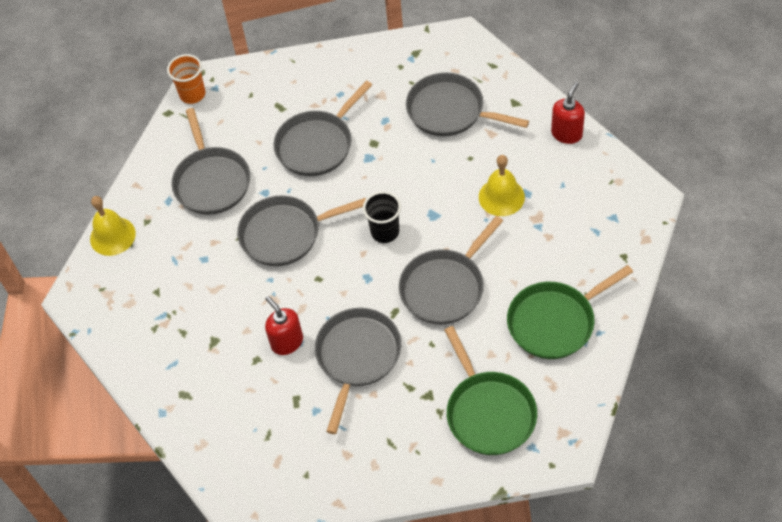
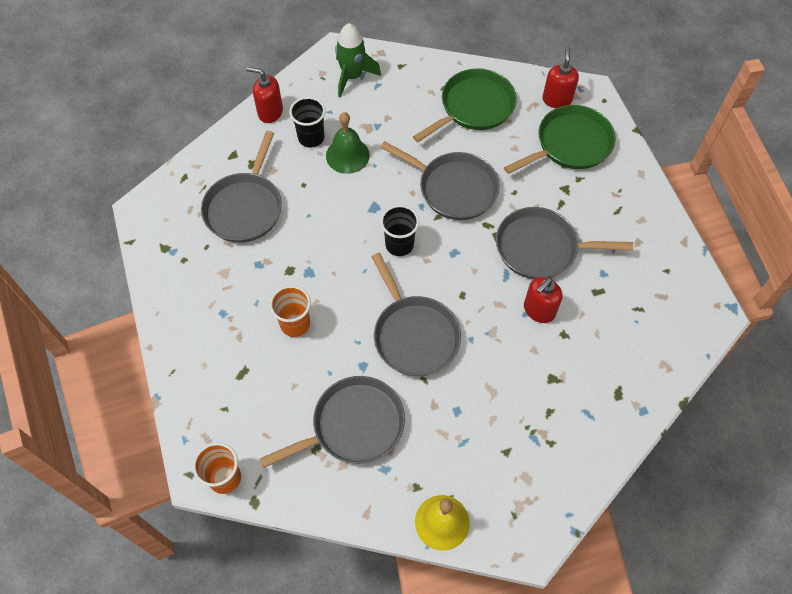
camera: 105 degrees left, 5 degrees up
(317, 145) = (295, 324): grey pan -> orange cup
(501, 197) = (347, 155): yellow bell -> green bell
(528, 167) = (311, 138): none -> black cup
(554, 322) = (474, 107): green pan -> green pan turned 90 degrees counterclockwise
(557, 411) = (557, 99): none -> red soap dispenser
(611, 209) = (352, 76): none -> green rocket

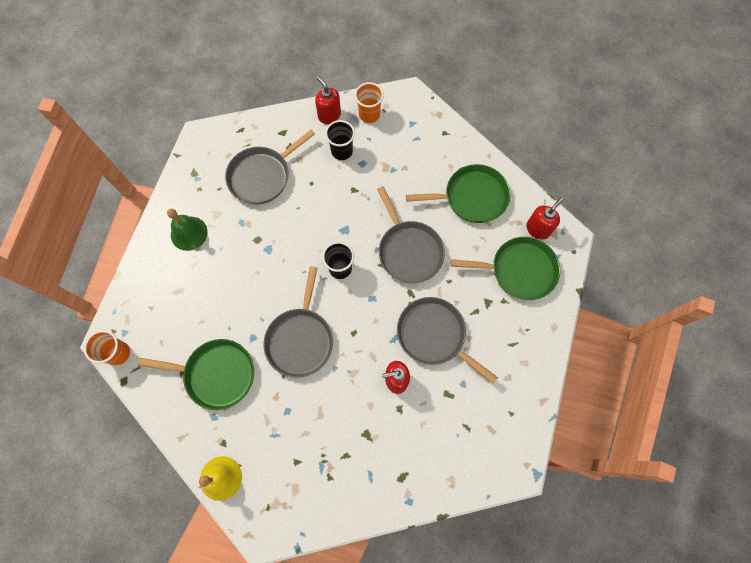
camera: 35 degrees right, 10 degrees up
(295, 324) = (233, 280): orange cup -> orange cup (369, 114)
(347, 155) = (356, 180): green bell -> green bell (189, 233)
(352, 76) = (404, 121): green rocket -> none
(353, 425) = (216, 374): grey pan -> green pan

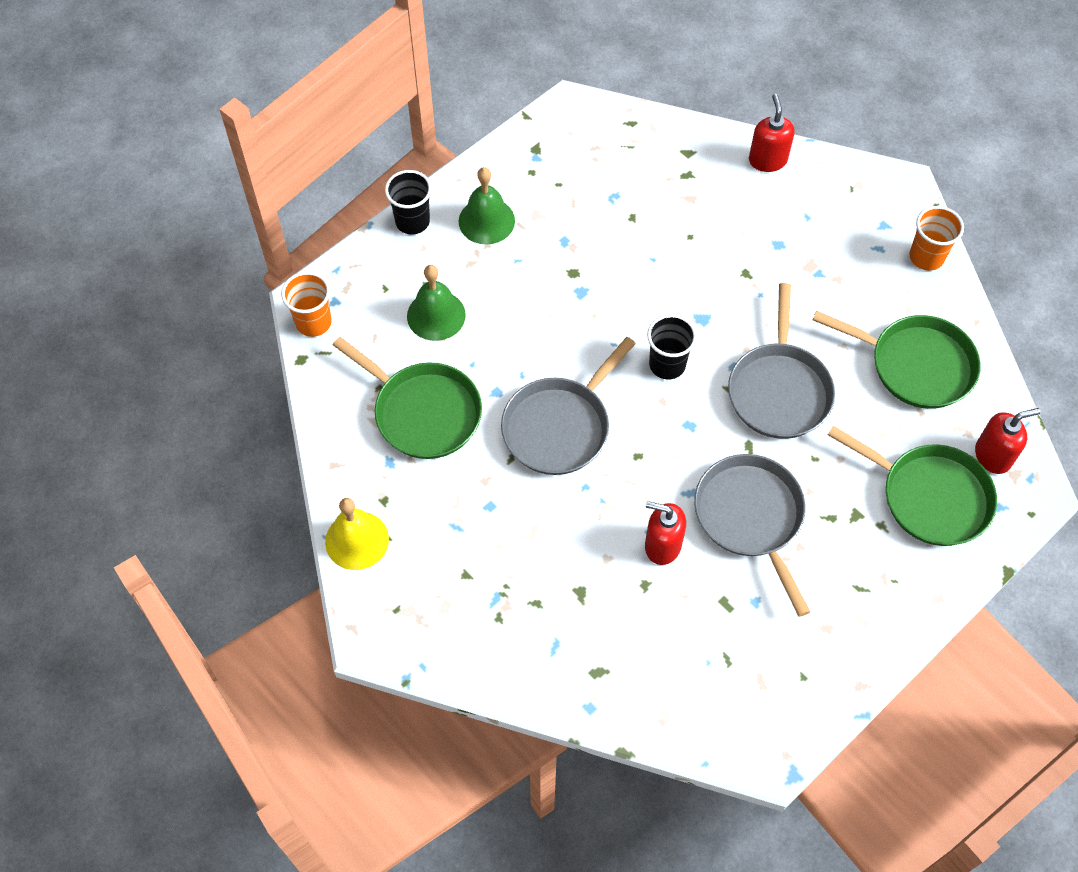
camera: 30 degrees right, 10 degrees down
(191, 309) = (436, 315): none -> green bell
(262, 176) = (626, 196): grey pan -> none
(342, 151) = (758, 215): black cup -> black cup (412, 221)
(369, 114) = (826, 185): orange cup -> orange cup (926, 257)

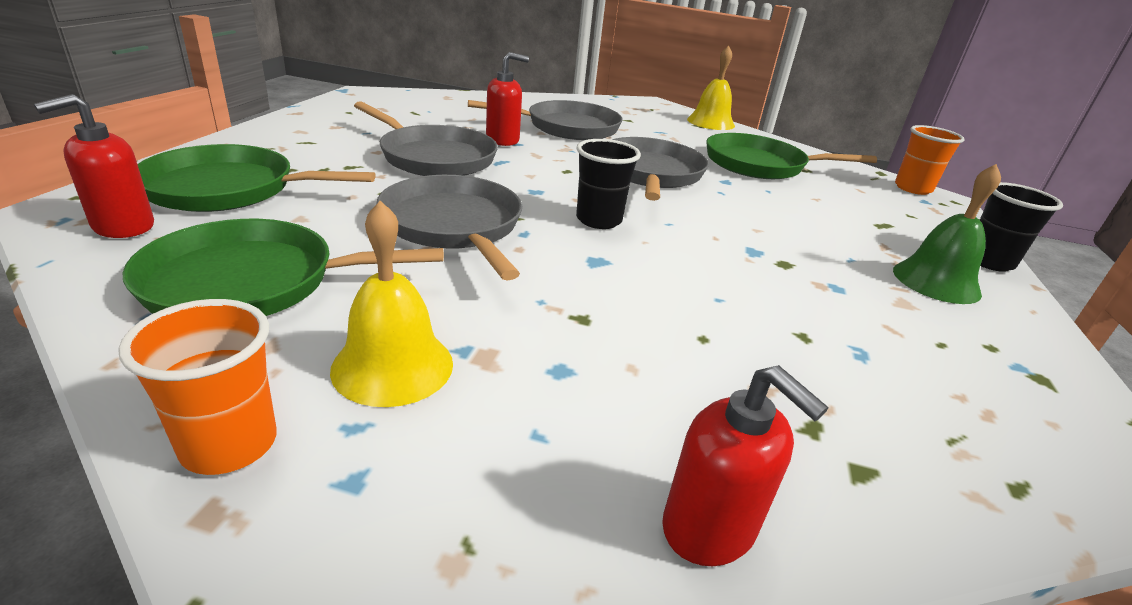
camera: 145 degrees right, 30 degrees down
(436, 315) = (844, 208): green bell -> none
(565, 565) = (568, 127): none -> grey pan
(855, 275) = (393, 366): none -> yellow bell

